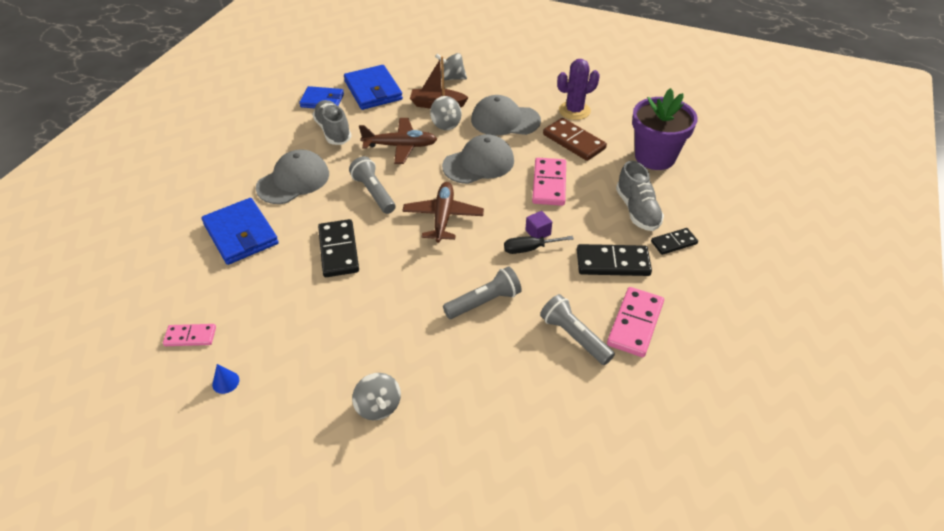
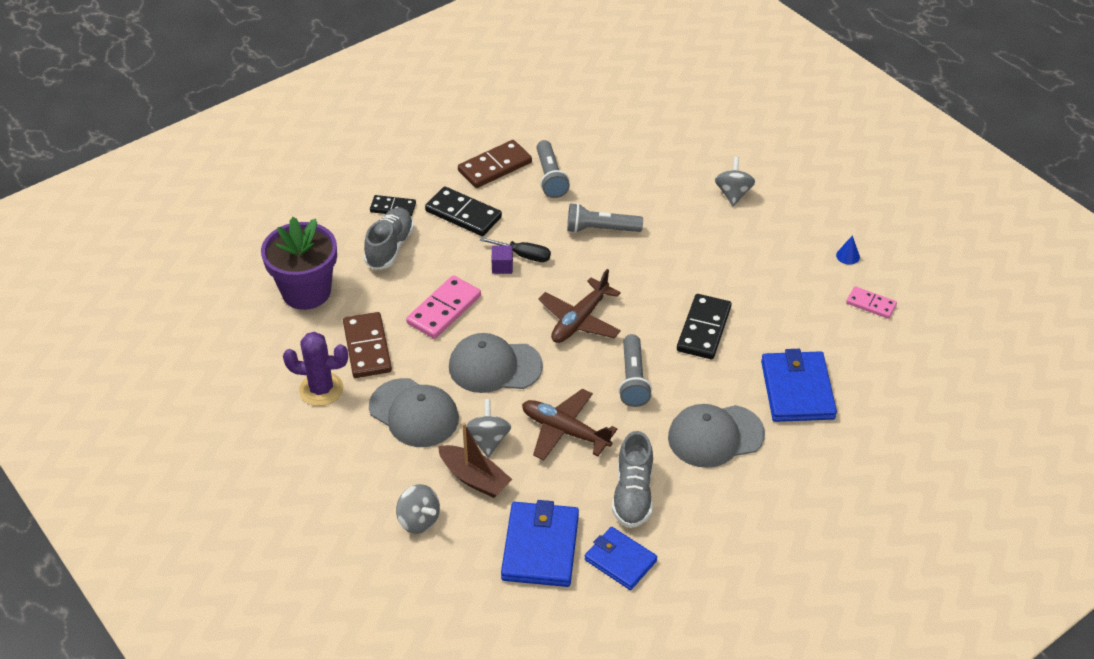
camera: 150 degrees left, 0 degrees up
(635, 324) = (495, 167): pink domino -> brown domino

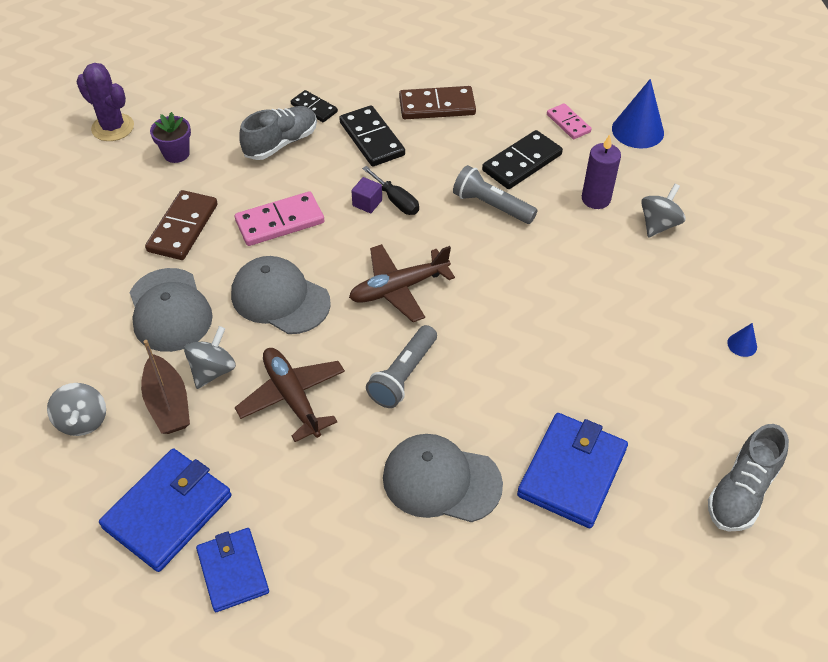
camera: 30 degrees right, 5 degrees up
(306, 292) = (176, 154): purple flower pot -> purple flower pot, size x0.51
(321, 389) = (111, 249): purple cactus -> purple cactus (113, 127)
(550, 177) = (482, 136): grey flashlight -> none
(633, 494) = (305, 502): grey shoe -> grey shoe (741, 492)
(666, 127) = (637, 130): none -> blue cone
(674, 193) = (596, 199): none -> purple candle
(703, 329) = (518, 355): black domino -> black domino (522, 162)
(871, 304) = (731, 412): pink domino -> pink domino (568, 123)

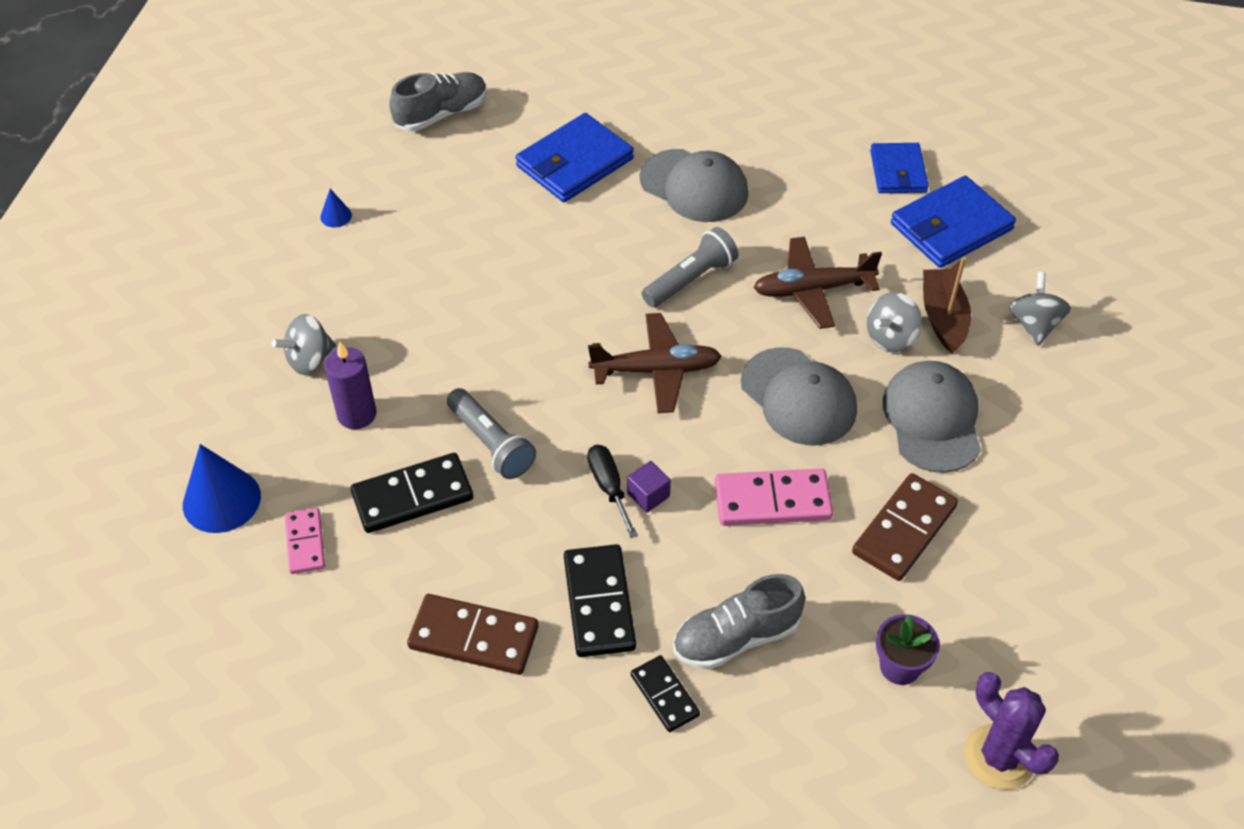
camera: 160 degrees left, 0 degrees up
(292, 397) = (812, 290): brown plane -> brown plane turned 90 degrees clockwise

